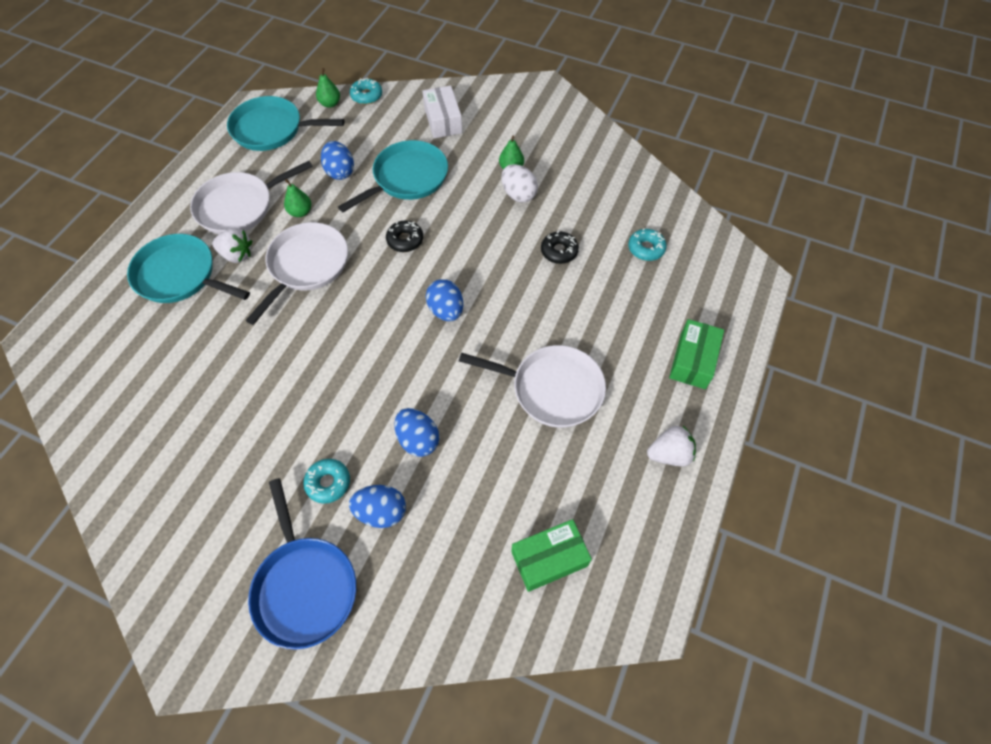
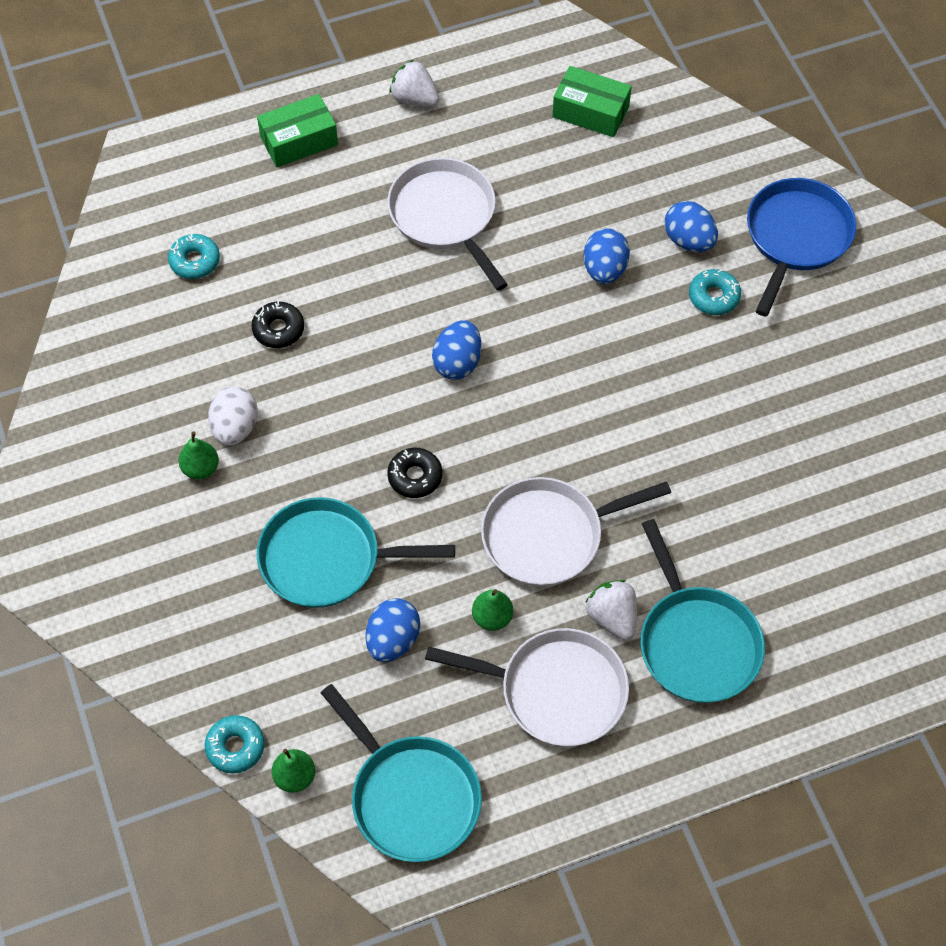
camera: 135 degrees left, 0 degrees up
(443, 120) = (191, 611): white box -> none

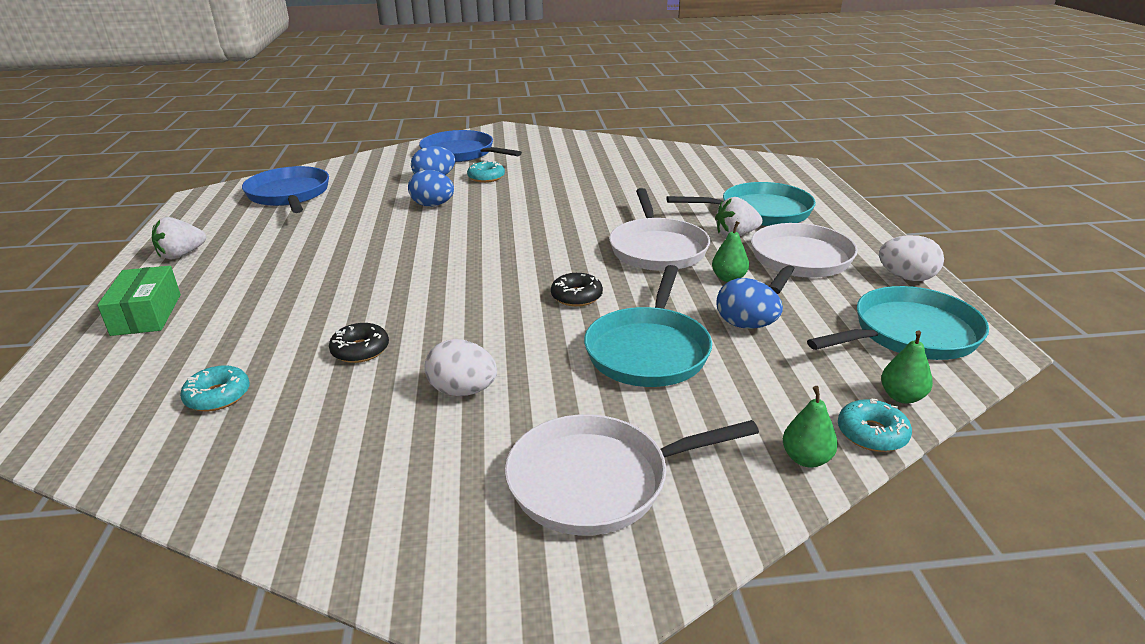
camera: 75 degrees left, 30 degrees down
(201, 468) = (501, 421): green pear -> green pear (806, 459)
(445, 216) = (319, 255): white pan -> white pan (596, 481)
(457, 363) = (472, 266): blue egg -> none
(542, 808) = (906, 277): none -> white egg
(590, 112) = (289, 195): green box -> blue pan

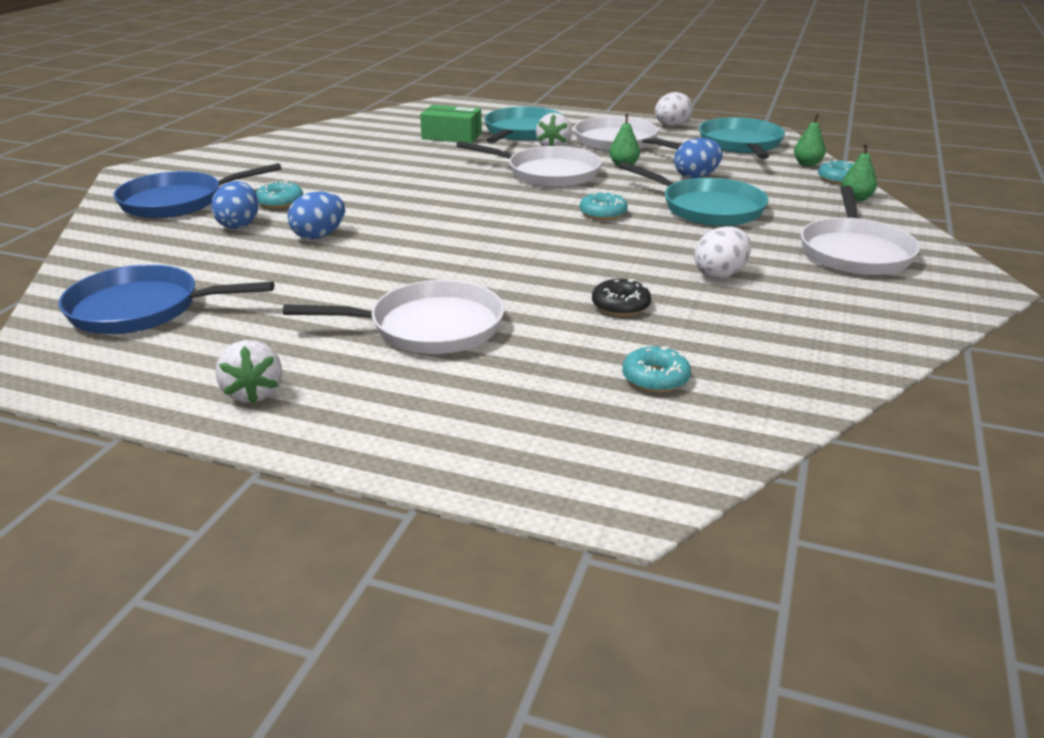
camera: 65 degrees left, 0 degrees up
(147, 314) = (421, 419): green box -> green box (452, 136)
(290, 281) = (430, 327): none -> white pan
(576, 296) = (603, 213): black donut -> turquoise donut

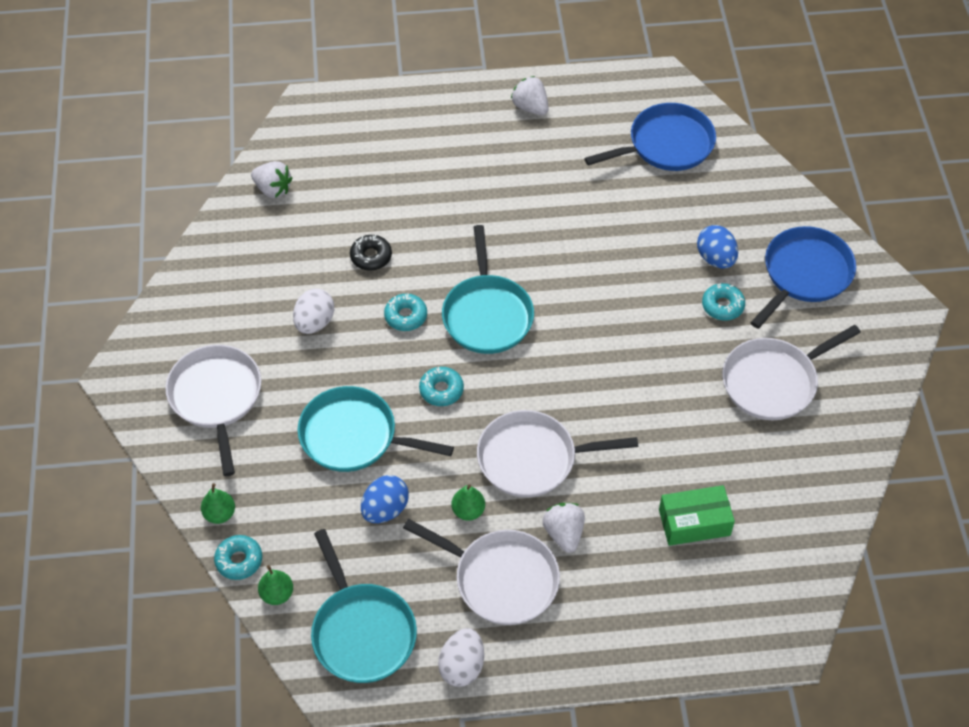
camera: 155 degrees right, 25 degrees up
(319, 236) = (640, 266): blue egg -> none
(430, 327) = (478, 191): white pan -> white pan (773, 382)
(522, 132) = (626, 570): turquoise pan -> turquoise pan (487, 315)
(655, 378) = (323, 193): turquoise donut -> turquoise donut (406, 316)
(737, 402) = (273, 189): none -> white strawberry

